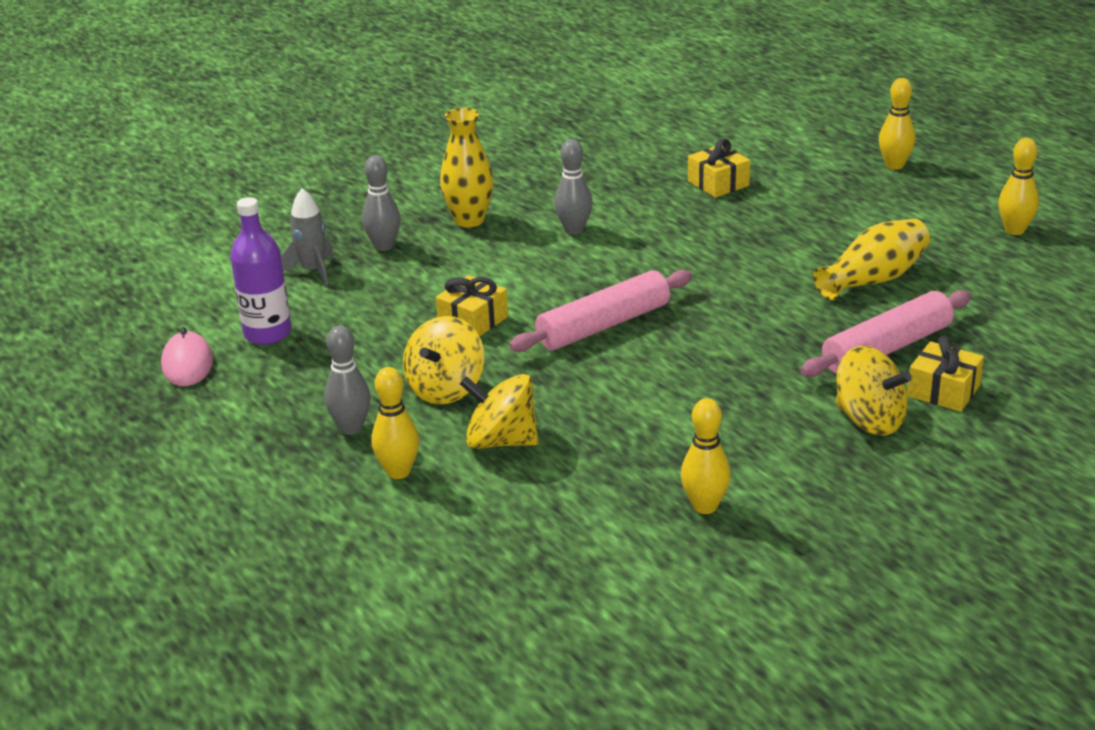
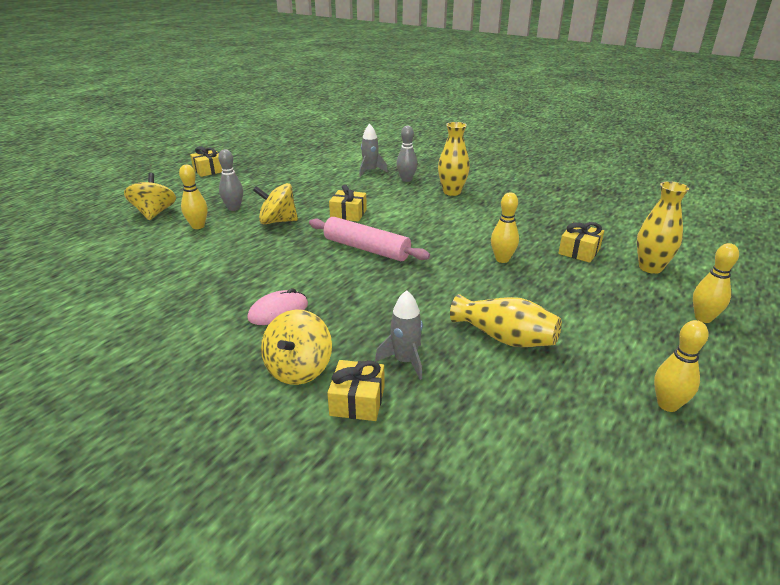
camera: 65 degrees right, 0 degrees up
(122, 443) = (209, 170): none -> yellow gift
(187, 364) = (275, 167): pink mouse -> pink mouse (278, 311)
(267, 334) = (308, 175): purple bottle -> none
(501, 441) = (232, 245): yellow spinning top -> yellow spinning top (154, 213)
(574, 230) = (469, 219): grey bowling pin -> none
(705, 506) = (177, 319): yellow bowling pin -> yellow bowling pin (502, 259)
(783, 156) = (650, 267): none -> yellow vase
(887, 349) = (405, 361): pink rolling pin -> grey rocket

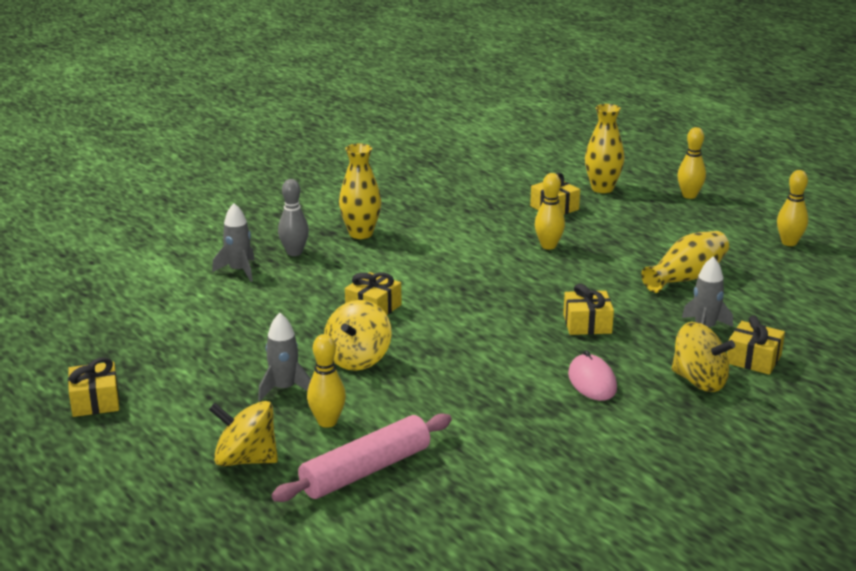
camera: 70 degrees left, 5 degrees down
(234, 208) = (284, 389): grey bowling pin -> grey rocket
(366, 248) = (478, 311): pink rolling pin -> pink rolling pin (365, 470)
(374, 296) = (587, 324): none -> yellow gift

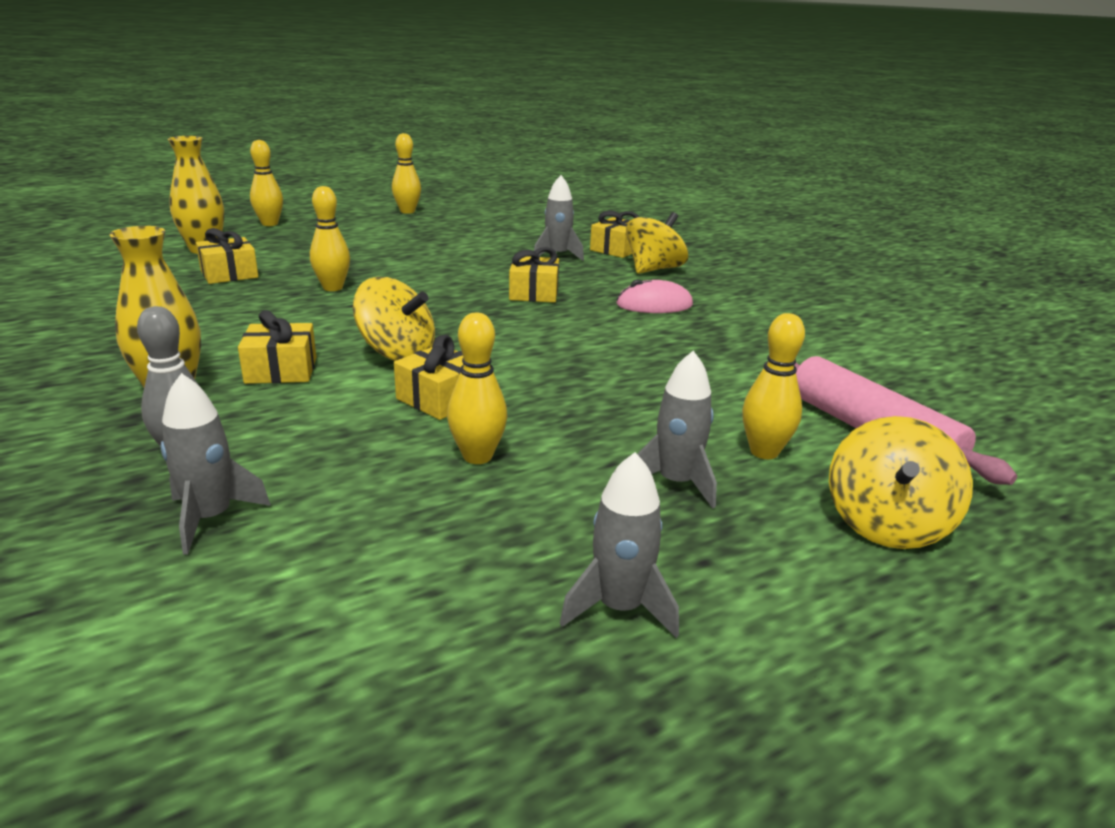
camera: 85 degrees left, 0 degrees up
(95, 401) = (742, 734): yellow gift -> yellow gift (281, 370)
(173, 373) = (619, 607): none -> grey rocket
(304, 326) = (477, 456): none -> yellow bowling pin
(358, 359) = (591, 420): yellow spinning top -> yellow spinning top (397, 353)
(686, 278) = (454, 248): yellow vase -> none

